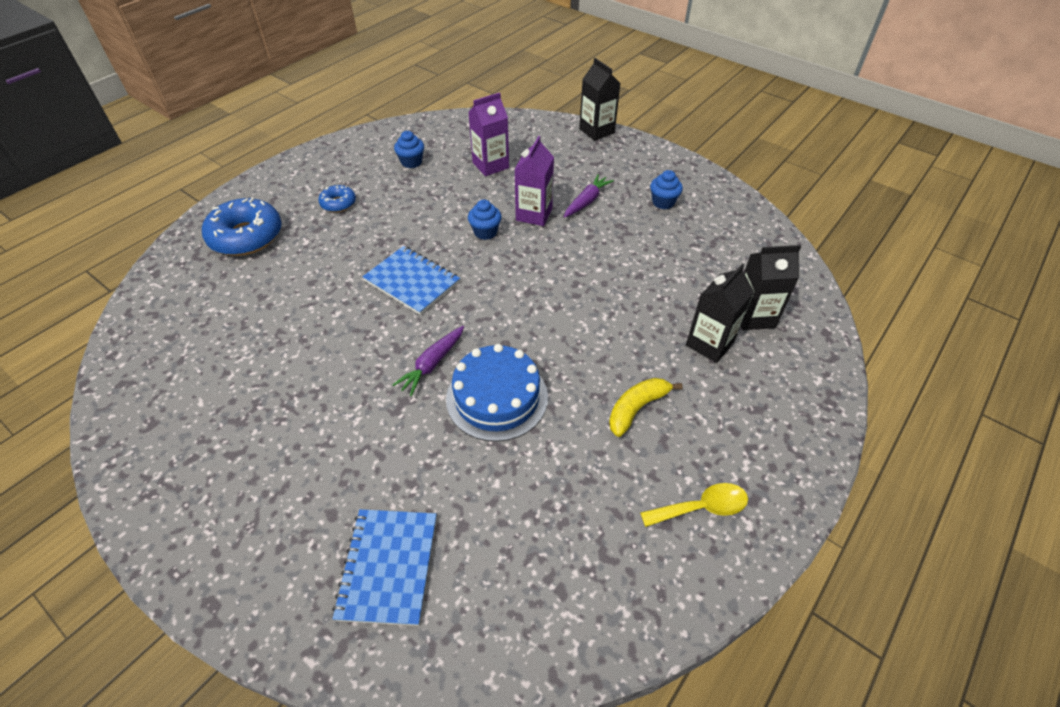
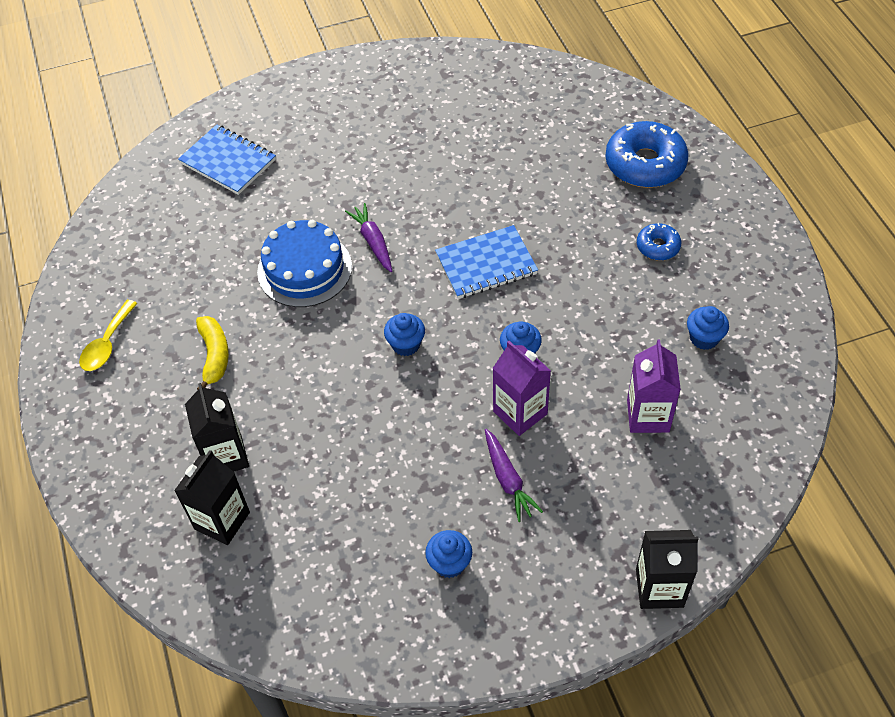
camera: 125 degrees right, 5 degrees up
(525, 292) = (406, 344): none -> blue cupcake

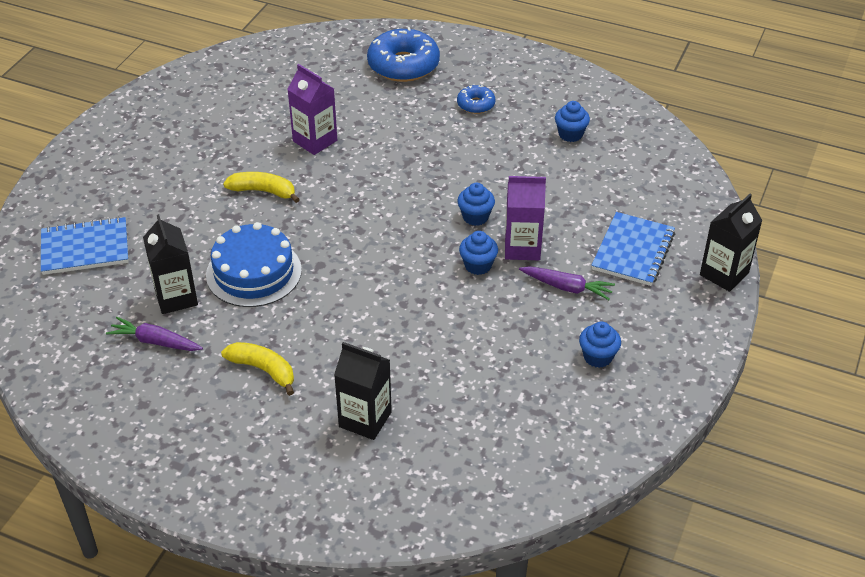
camera: 50 degrees left, 10 degrees down
(107, 344) = (162, 427): yellow spoon -> none
(222, 520) = (419, 456): black carton -> black carton (176, 297)
(373, 242) = (281, 223): purple carrot -> purple carrot (155, 342)
(394, 204) = (263, 191): none -> yellow banana
(406, 344) = (394, 264): blue cupcake -> blue cupcake (478, 265)
(486, 264) = (381, 184): blue notebook -> blue notebook (633, 251)
(648, 416) = (596, 195): purple carton -> purple carton (315, 141)

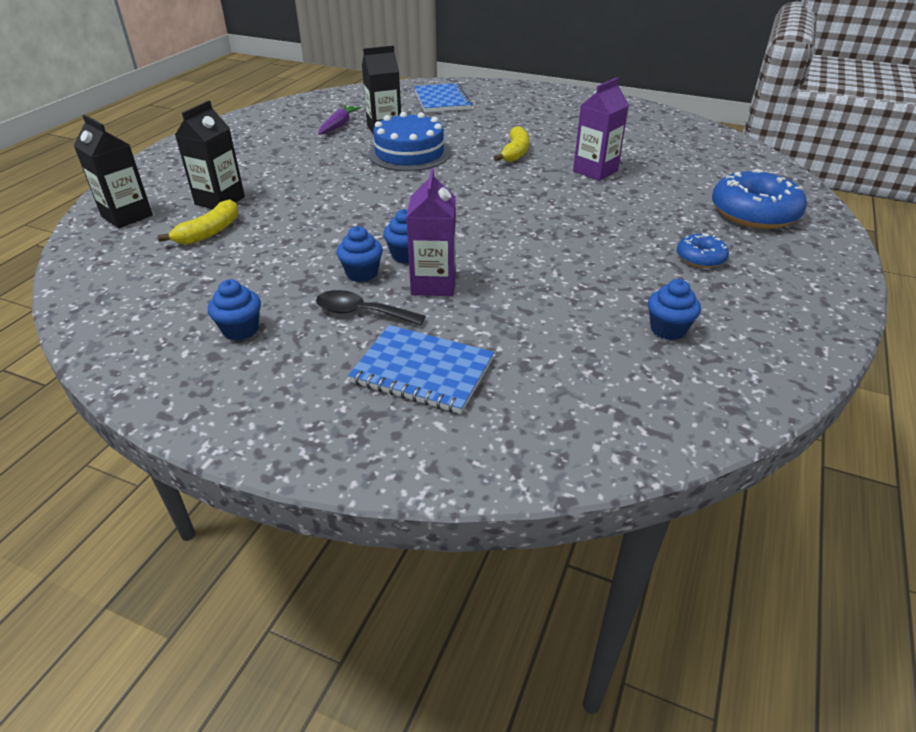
camera: 90 degrees right, 5 degrees down
(263, 370) = (295, 161): yellow banana -> yellow banana (209, 232)
(475, 217) = (486, 255): blue cupcake -> blue cupcake (362, 273)
(566, 287) = (362, 312): purple carrot -> black spoon
(724, 274) = (364, 464): black carton -> black carton (127, 216)

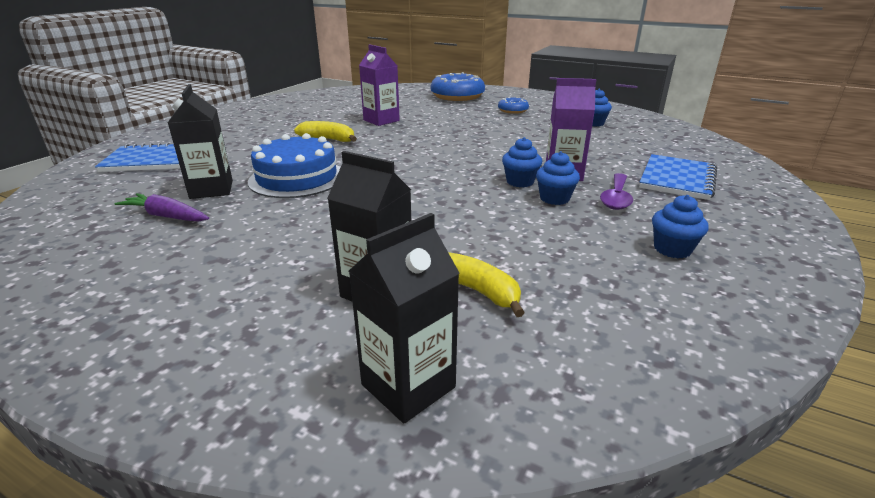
camera: 85 degrees left, 10 degrees down
(362, 312) = (616, 198): black spoon -> purple spoon

